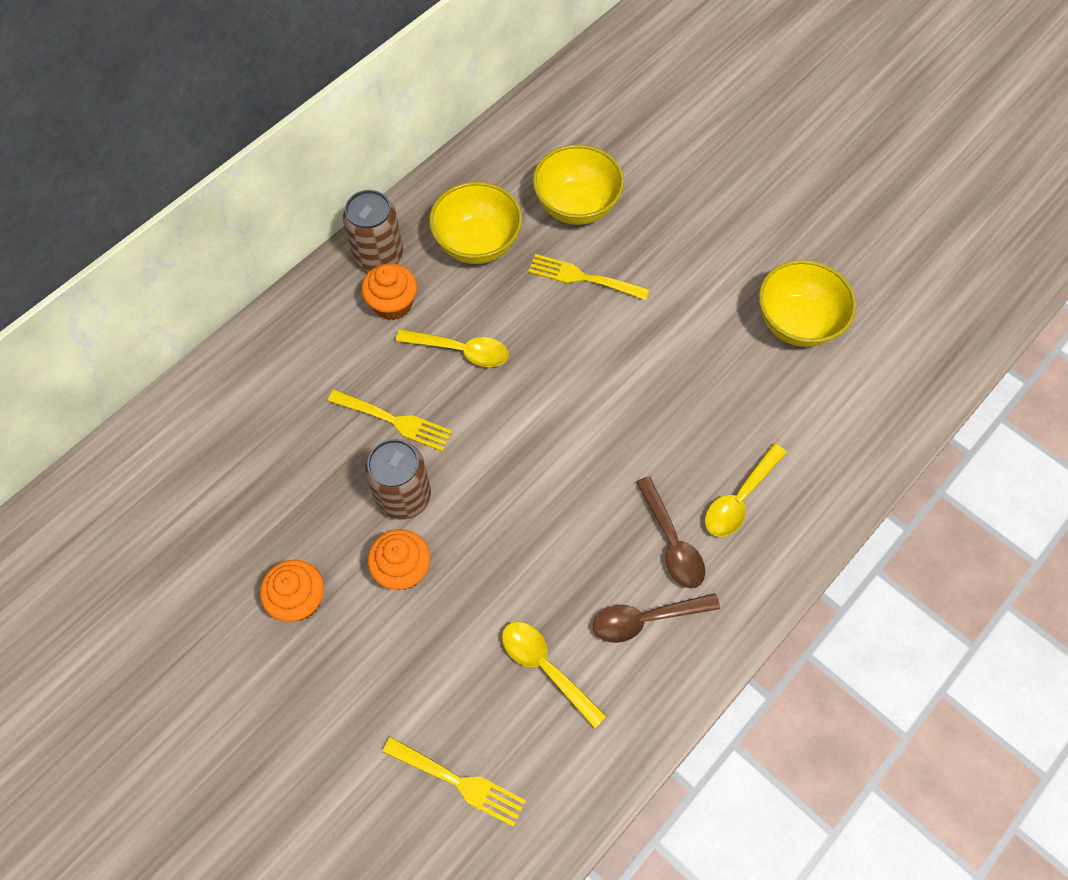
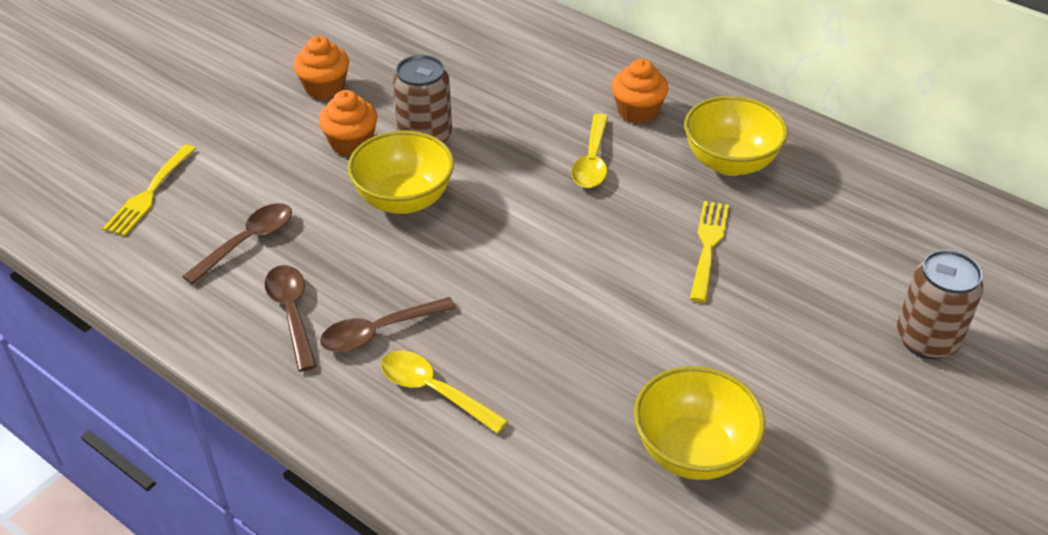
camera: 85 degrees right, 20 degrees down
(379, 256) = (693, 97): brown can -> brown can (927, 339)
(394, 421) = (505, 125): yellow fork -> none
(545, 667) = (248, 242): yellow spoon -> brown spoon
(576, 206) = (809, 236): yellow bowl -> yellow bowl (404, 199)

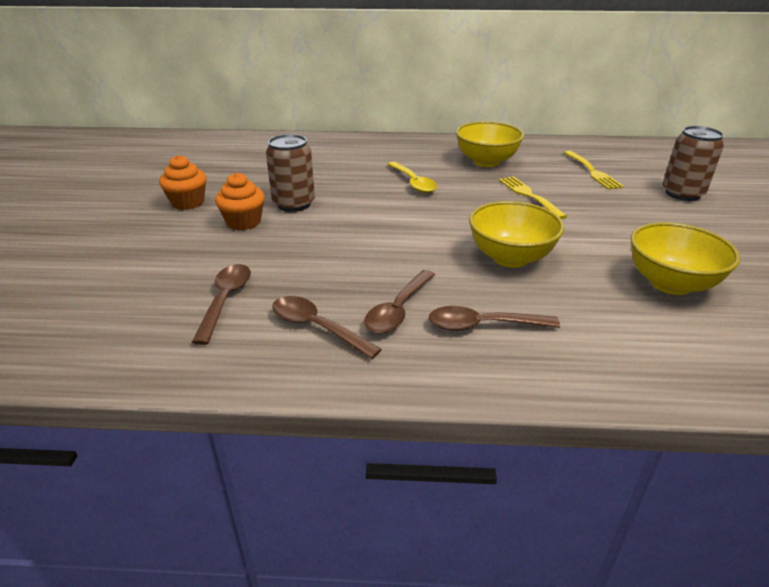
camera: 35 degrees left, 10 degrees down
(149, 193) = (97, 303): yellow fork -> yellow fork (592, 171)
(404, 199) = (320, 236): yellow bowl -> yellow bowl (510, 258)
(433, 391) = (483, 325): yellow spoon -> brown spoon
(637, 111) = (408, 157): orange cupcake -> none

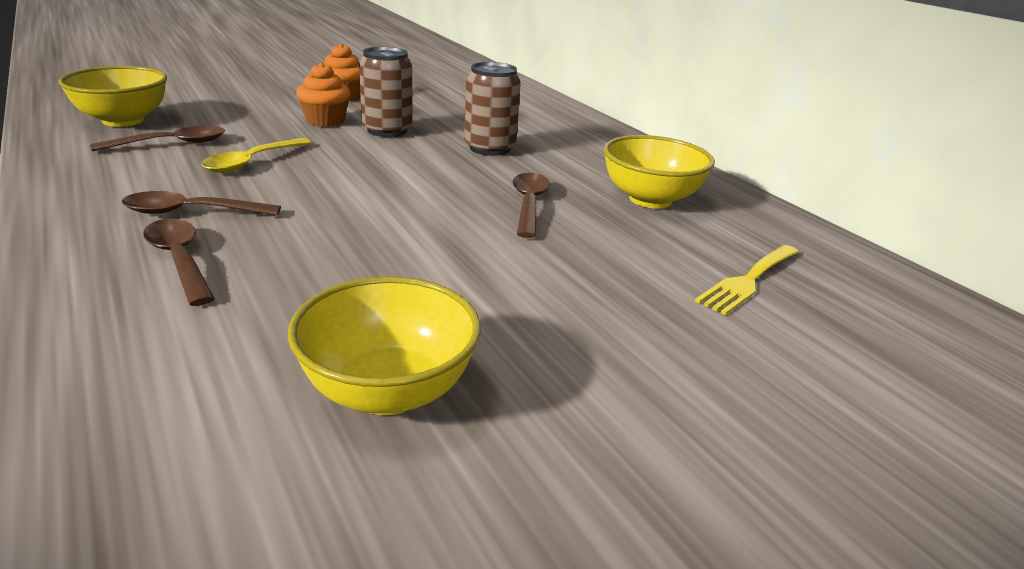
camera: 55 degrees right, 5 degrees down
(316, 327) = (139, 184): brown spoon -> brown spoon (529, 204)
(413, 183) = (515, 170): yellow spoon -> yellow spoon (252, 162)
(510, 258) = (364, 254): yellow bowl -> yellow bowl (123, 120)
(529, 195) = (576, 242): yellow fork -> none
(682, 193) = (794, 381): brown can -> brown can (490, 148)

